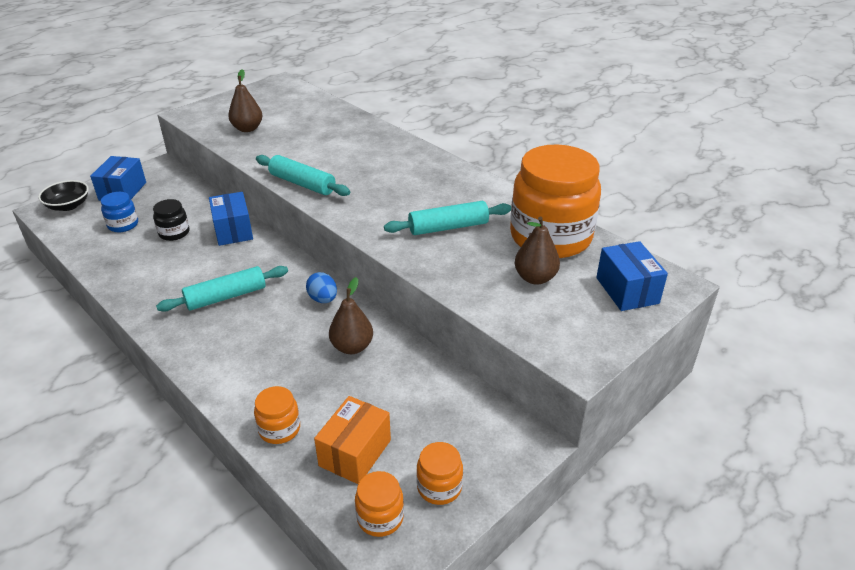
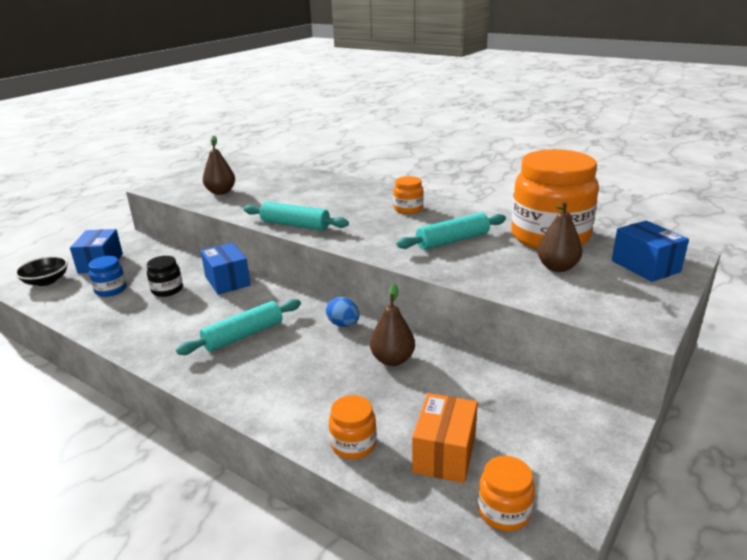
camera: 10 degrees left, 10 degrees down
(439, 487) = (548, 471): orange jar -> orange jar (408, 209)

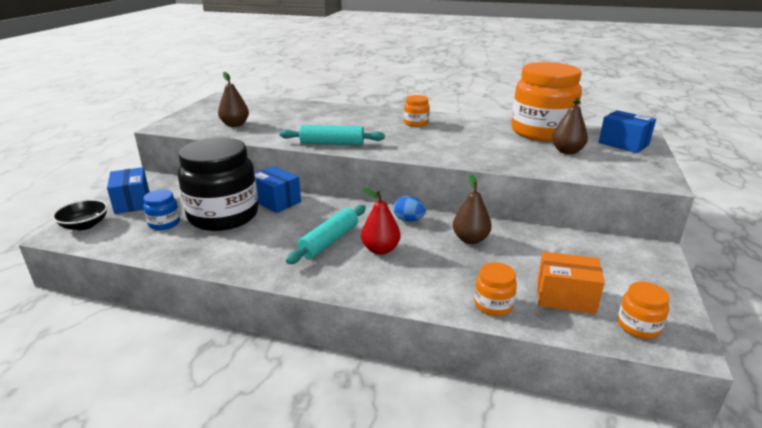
camera: 20 degrees left, 0 degrees up
(167, 290) = (223, 216): black jar -> black jar, size x2.34
(286, 354) = (380, 249): none -> red pear
(444, 453) = (565, 297): orange box -> orange box turned 75 degrees counterclockwise
(452, 241) = (473, 142): turquoise rolling pin -> none

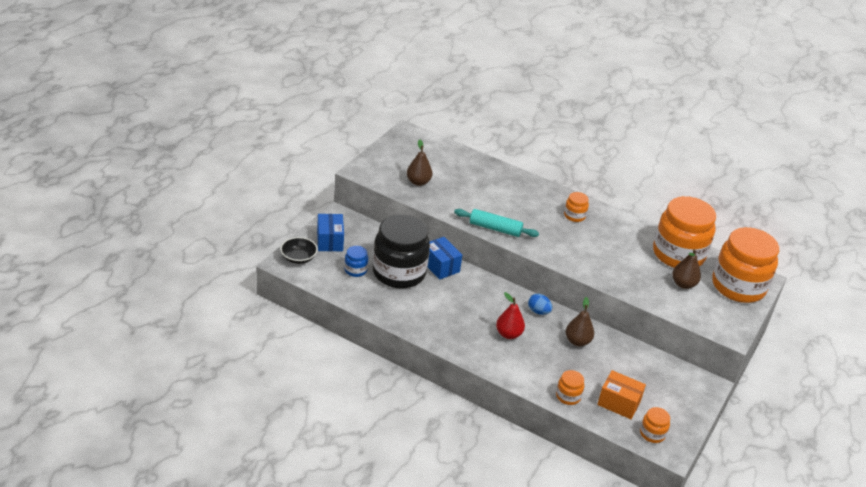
camera: 10 degrees right, 10 degrees up
(329, 241) = (474, 317): turquoise rolling pin -> none
(623, 144) = (738, 286): blue box -> orange jar

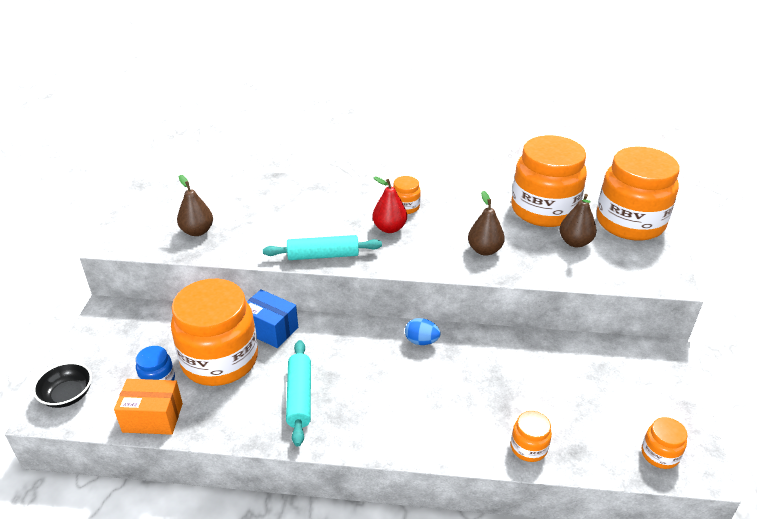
camera: 20 degrees left, 0 degrees up
(330, 241) = (105, 352): blue box -> none
(399, 273) = (220, 360): black jar -> orange jar
(439, 313) = (299, 397): none -> turquoise rolling pin
(508, 334) = (404, 389): red pear -> red pear (389, 228)
(577, 341) = (490, 362): brown pear -> brown pear (484, 250)
(618, 403) = (592, 428): orange box -> orange box (153, 417)

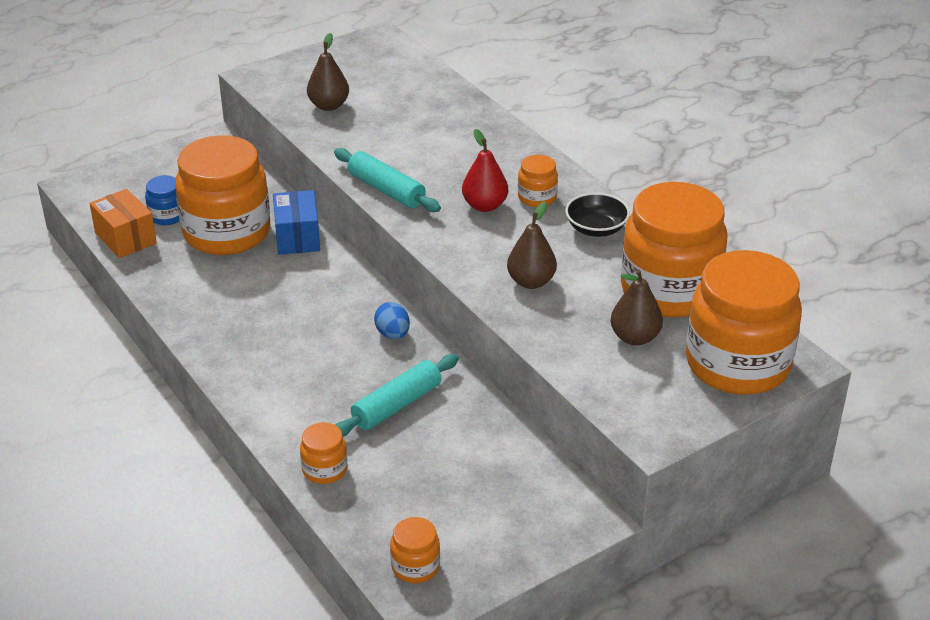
camera: 50 degrees right, 0 degrees up
(67, 395) = (103, 183): black bowl -> black bowl (596, 229)
(299, 397) = (233, 300): turquoise rolling pin -> turquoise rolling pin (397, 405)

